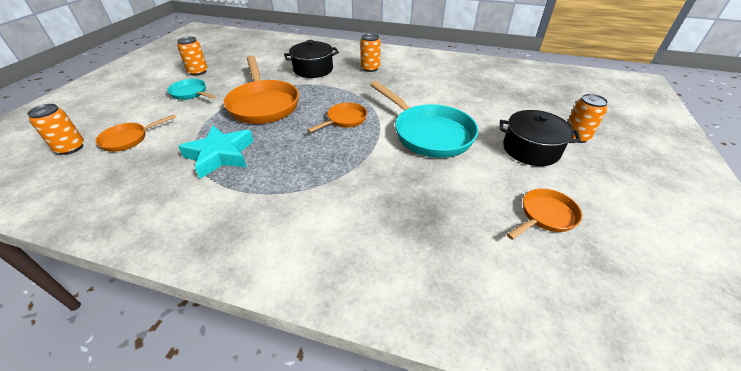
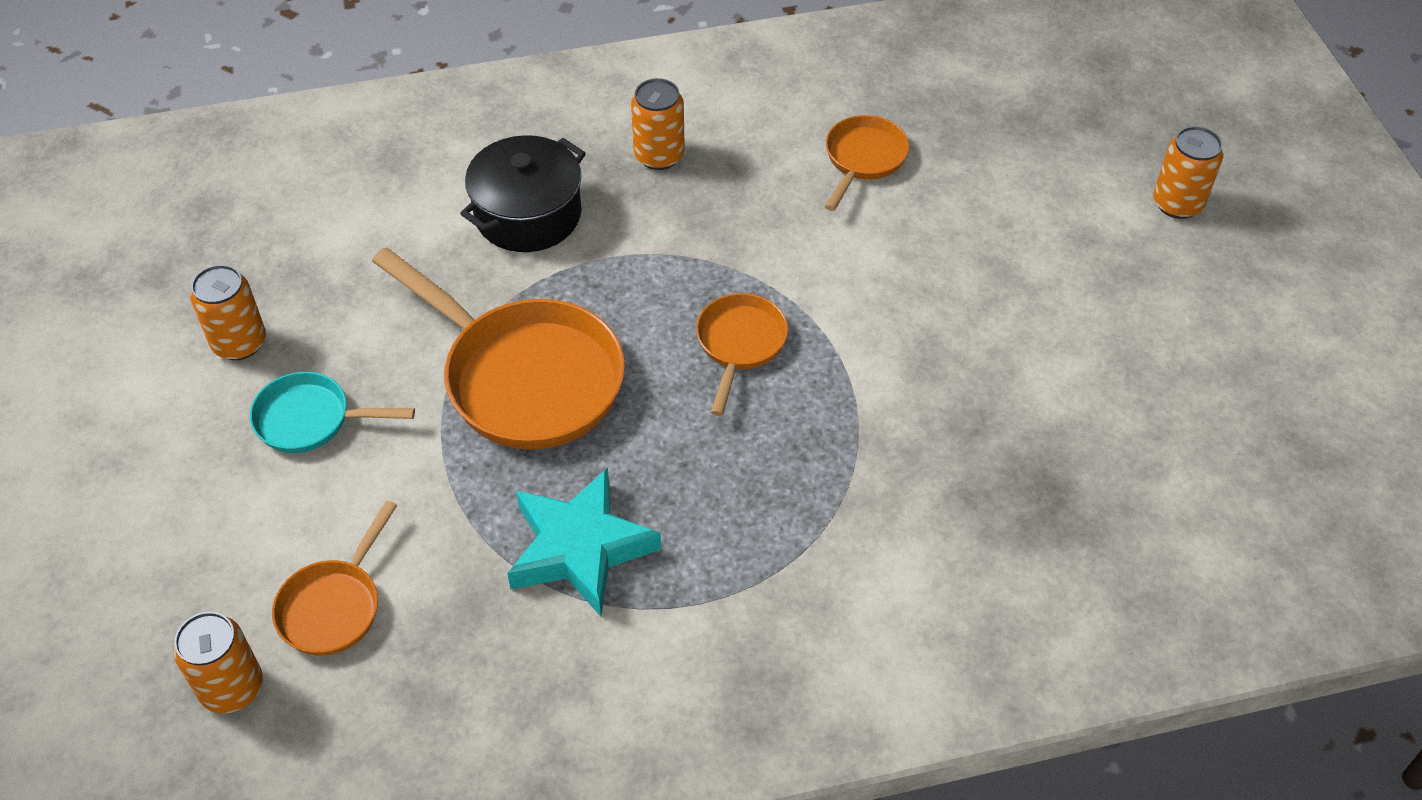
camera: 30 degrees left, 10 degrees up
(428, 133) = (926, 309): turquoise pan -> none
(531, 149) = (1121, 271): black pot -> none
(545, 216) = (1211, 410): orange pan -> orange pan (863, 160)

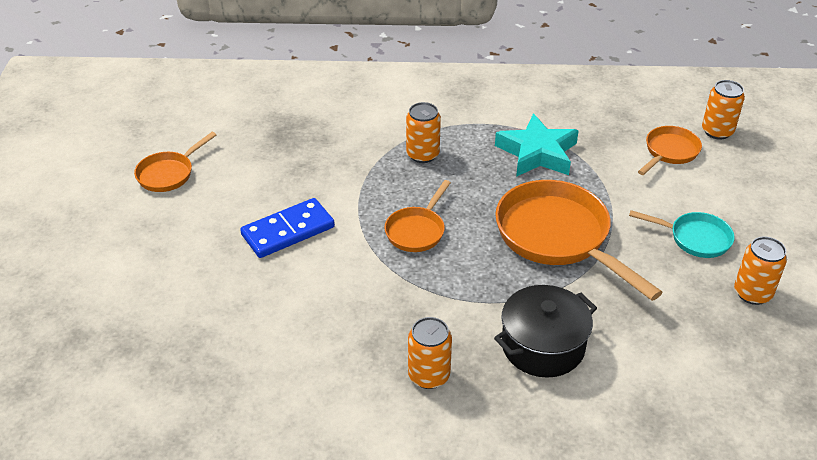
camera: 165 degrees left, 10 degrees down
(863, 160) = (271, 339): orange pan -> orange pan (169, 174)
(927, 305) = (288, 231): none -> blue domino
(1177, 204) = (77, 261): orange can -> orange can (422, 154)

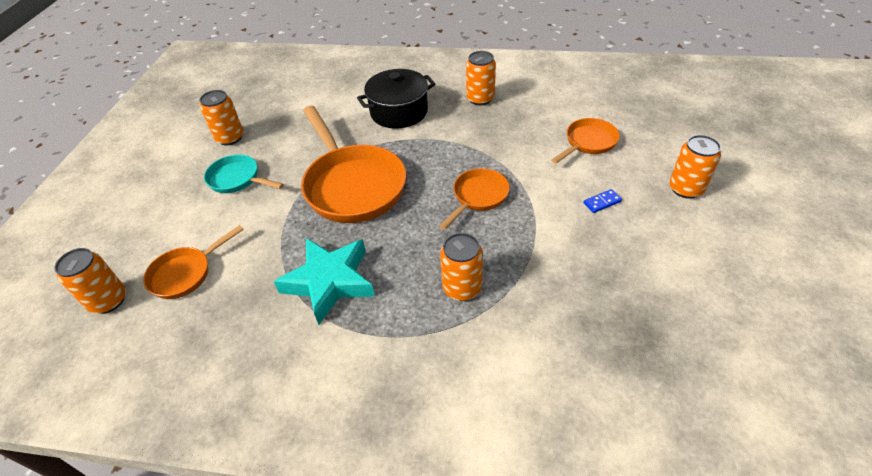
camera: 170 degrees left, 5 degrees up
(169, 174) = (764, 278): orange pan -> orange pan (588, 143)
(196, 249) = (685, 189): none -> orange can
(288, 231) = (602, 202): blue domino -> blue domino, size x0.42

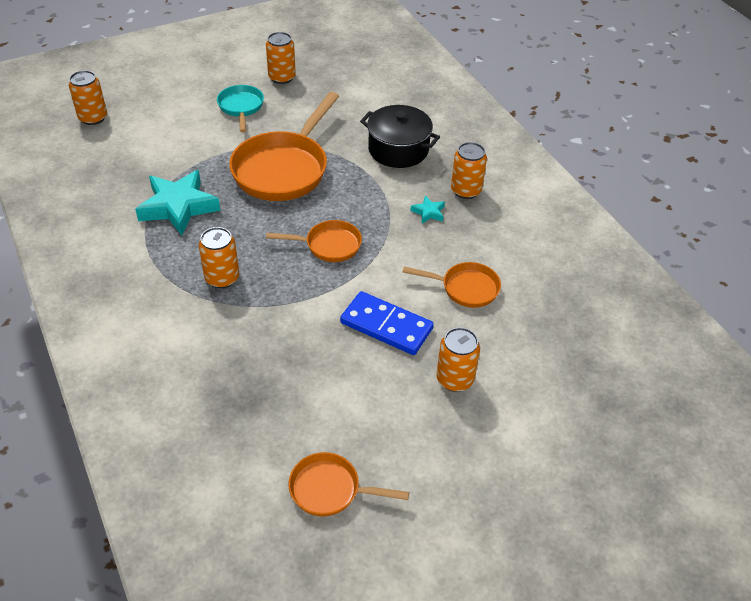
camera: 50 degrees right, 0 degrees up
(186, 273) = (137, 136): orange pan -> orange pan (330, 489)
(487, 126) = (428, 212): none -> turquoise star
(602, 202) = (386, 326): blue domino -> blue domino, size x2.37

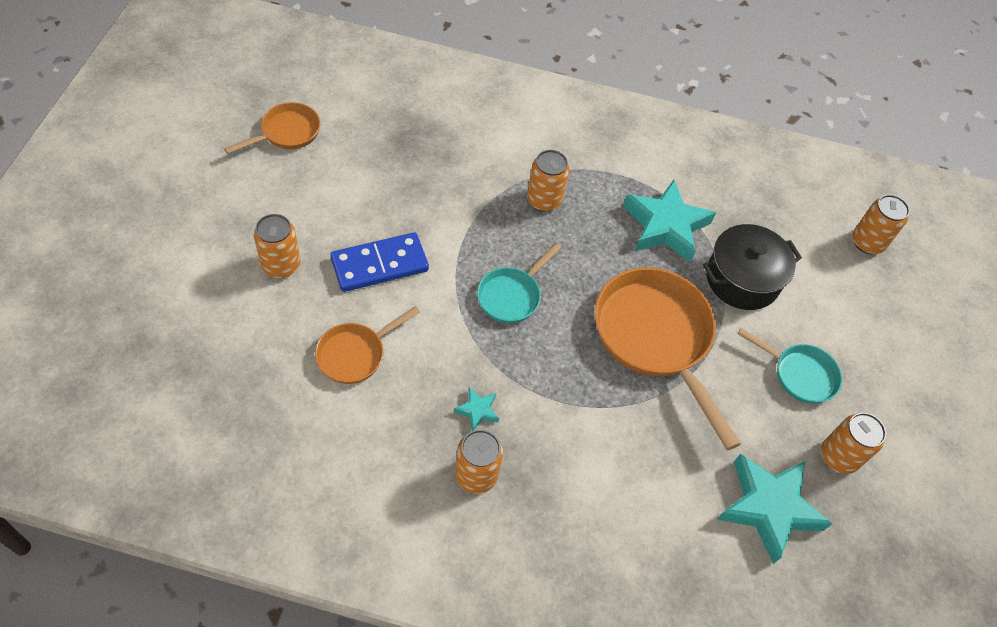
camera: 125 degrees right, 10 degrees up
(328, 245) = (512, 295): orange pan -> turquoise pan
(344, 88) = (768, 508): none -> turquoise star
(398, 149) = (601, 468): black pot -> black pot (742, 279)

